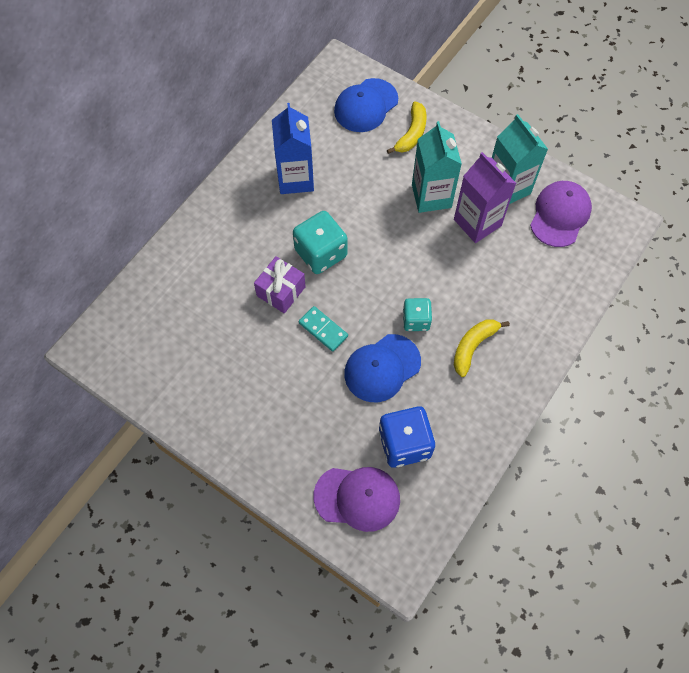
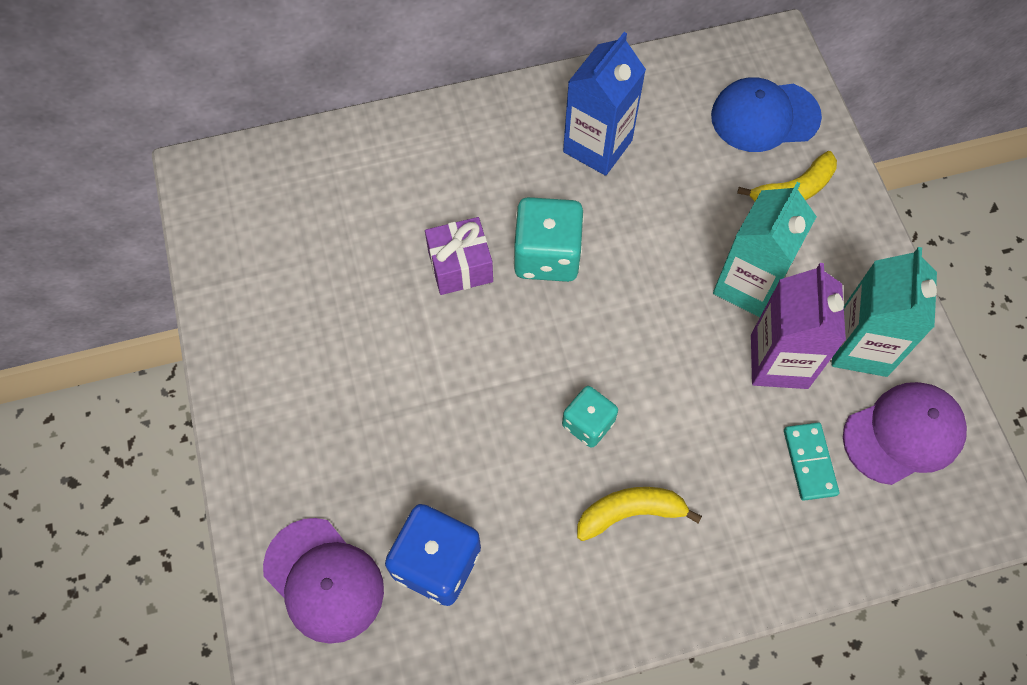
camera: 40 degrees right, 0 degrees up
(323, 330) = (467, 348): turquoise domino -> turquoise domino (809, 462)
(382, 368) = (494, 449): blue cap -> none

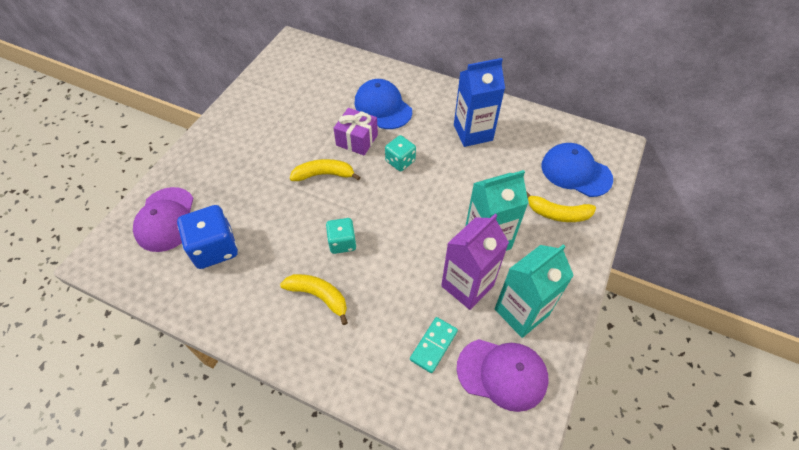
camera: 40 degrees right, 10 degrees down
(444, 190) = (383, 107): none -> blue cap
(469, 349) = (324, 174): none -> yellow banana
(547, 256) = (400, 161): turquoise dice -> turquoise dice, size x0.61

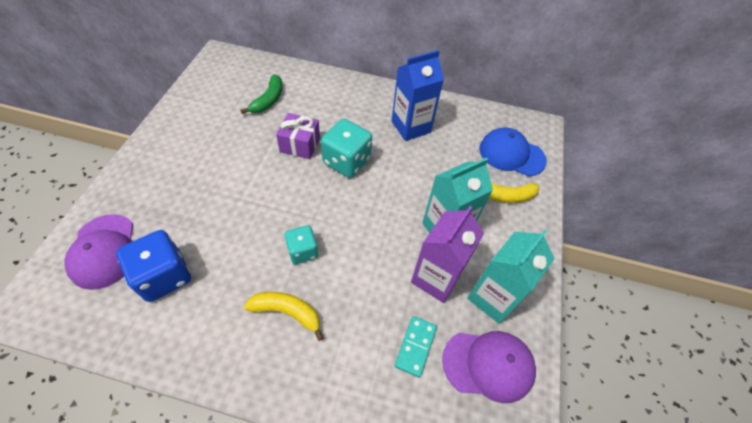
camera: 15 degrees left, 0 degrees up
(324, 174) = (272, 183): yellow banana -> none
(333, 92) = (268, 100): none -> green banana
(383, 107) = (320, 110): blue cap -> none
(400, 161) = (346, 161): turquoise dice -> turquoise dice, size x1.63

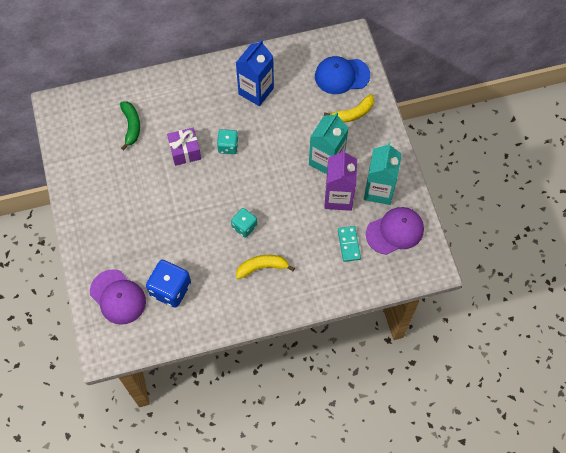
camera: 25 degrees left, 10 degrees up
(346, 161) = (228, 146): turquoise dice -> turquoise dice, size x0.61

